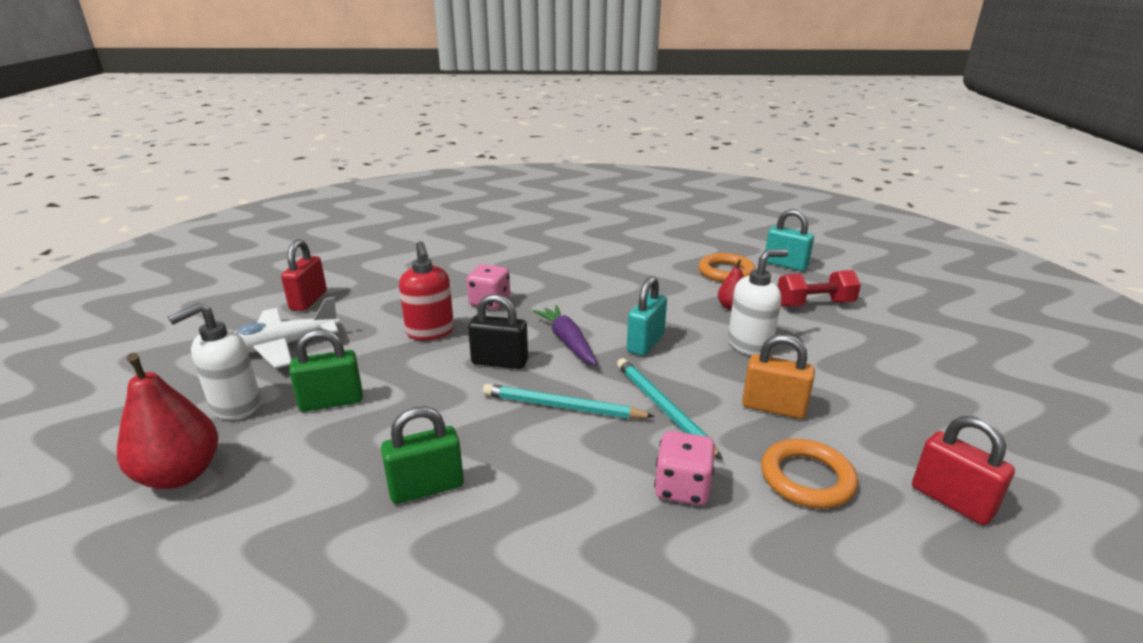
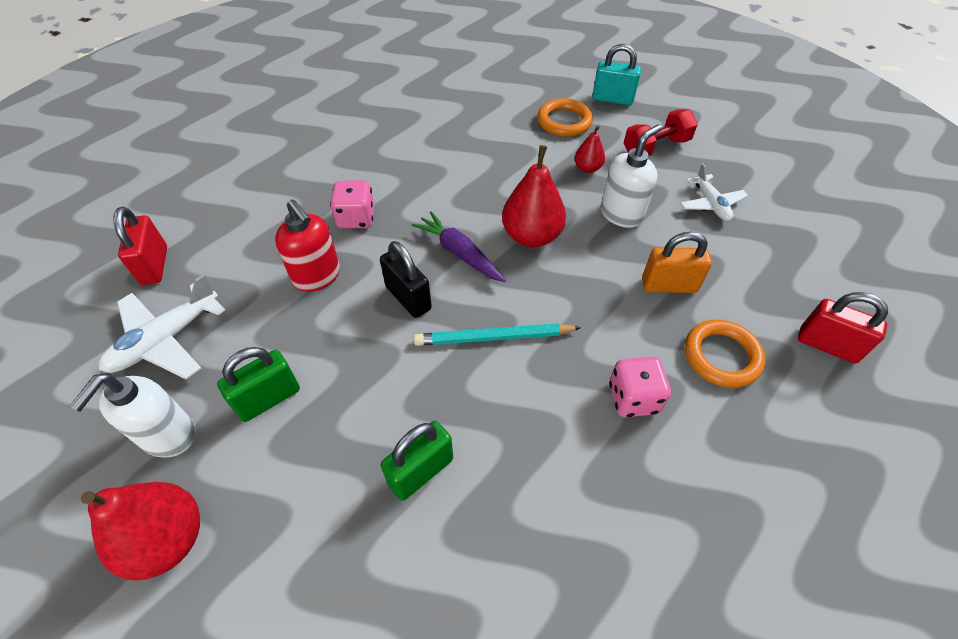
camera: 20 degrees left, 25 degrees up
(499, 362) = (408, 298): black padlock -> black padlock turned 60 degrees clockwise
(645, 343) = (531, 236): turquoise padlock -> red pear
(663, 408) = (580, 313): turquoise pencil -> none
(856, 355) = (710, 204): none -> white plane

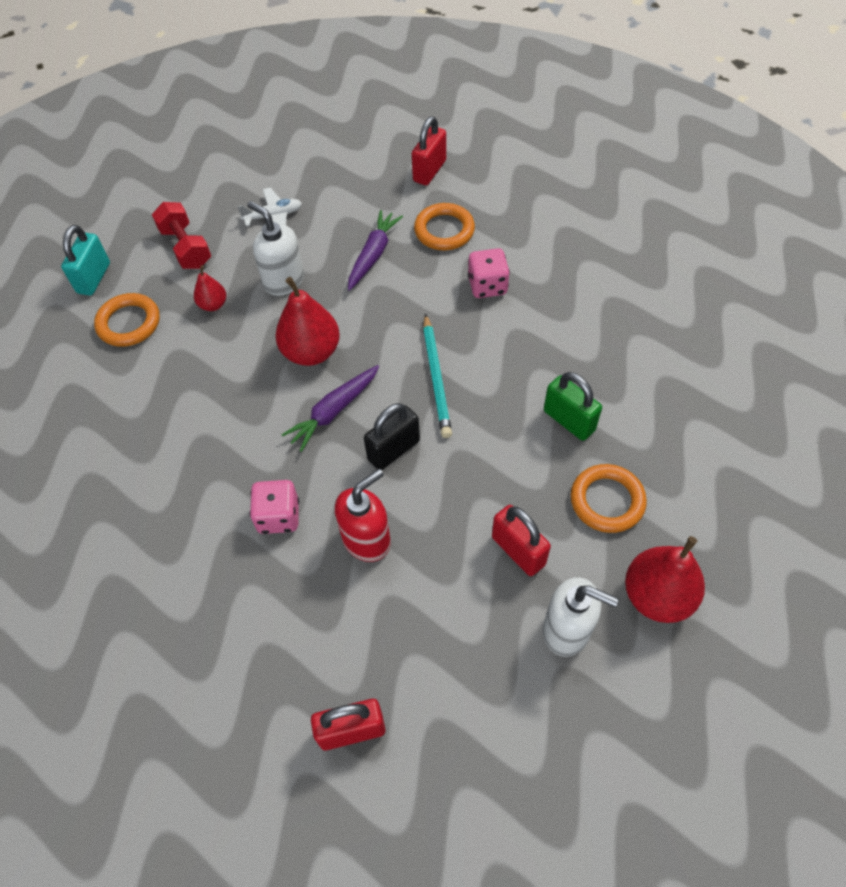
camera: 90 degrees left, 5 degrees up
(166, 340) = (459, 674): white plane -> none
(268, 399) = (518, 551): green padlock -> red padlock
(302, 501) = (607, 501): none -> orange ring
(669, 285) = (373, 255): orange padlock -> purple carrot

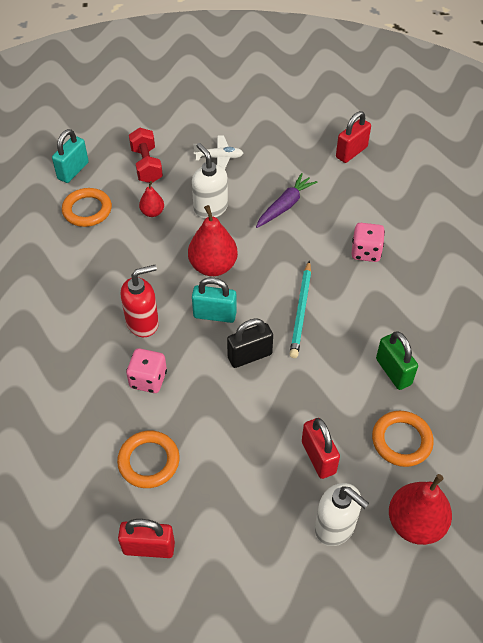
camera: 15 degrees right, 5 degrees down
(334, 411) = (214, 315): purple carrot -> turquoise padlock
(367, 540) = (207, 415): red soap dispenser -> red soap dispenser (143, 322)
(444, 230) = (347, 201): orange ring -> orange ring (149, 461)

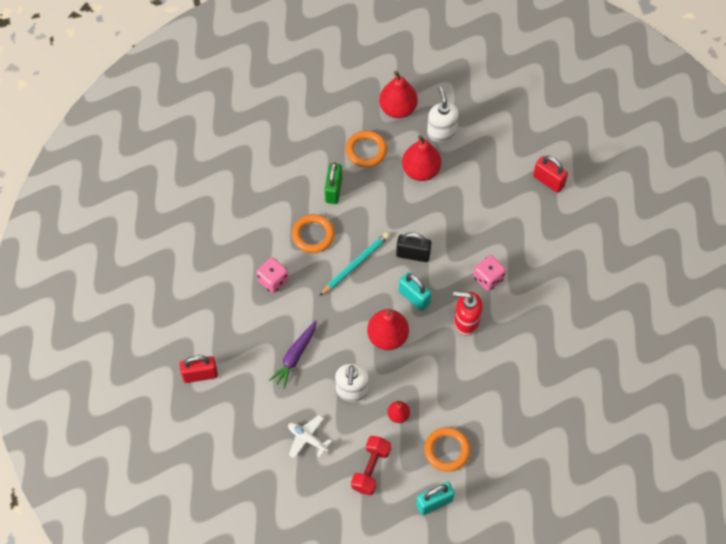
camera: 145 degrees left, 10 degrees up
(149, 461) = (520, 227): orange ring -> orange ring (313, 235)
(285, 206) = (295, 356): purple carrot -> purple carrot turned 45 degrees counterclockwise
(318, 457) = (421, 170): red padlock -> red pear

